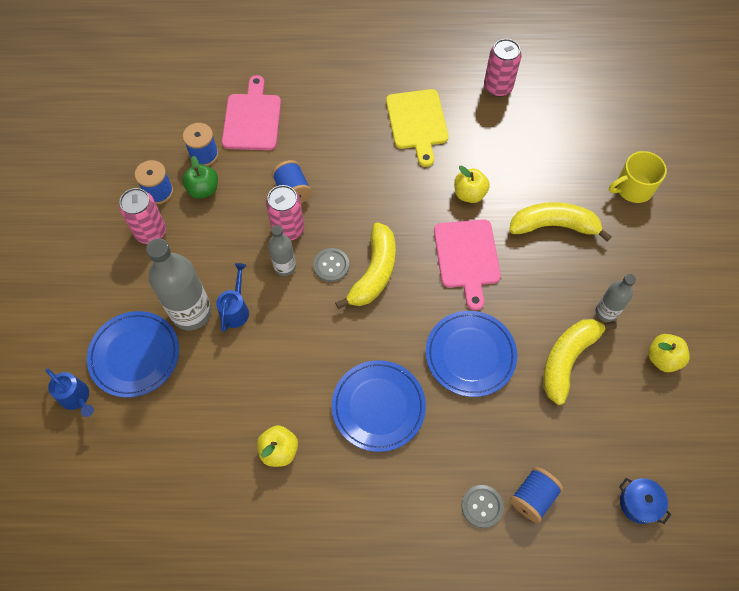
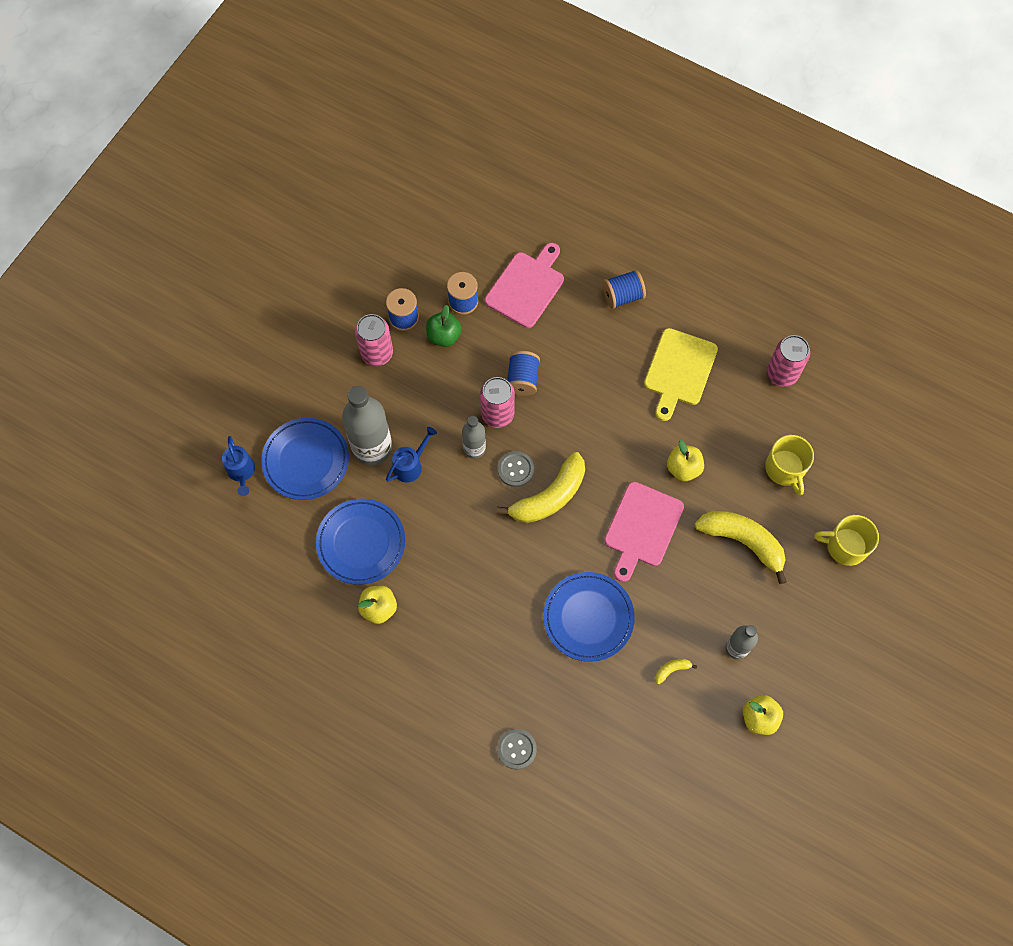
camera: 30 degrees right, 5 degrees up
(378, 407) = (481, 618): blue plate -> blue plate (361, 543)
(533, 497) = (564, 767): blue spool -> blue spool (622, 296)
(548, 154) = (785, 469): none -> yellow mug
(567, 359) = (672, 670): yellow banana -> yellow banana, size x0.41
(639, 503) = (651, 824): blue pot -> none

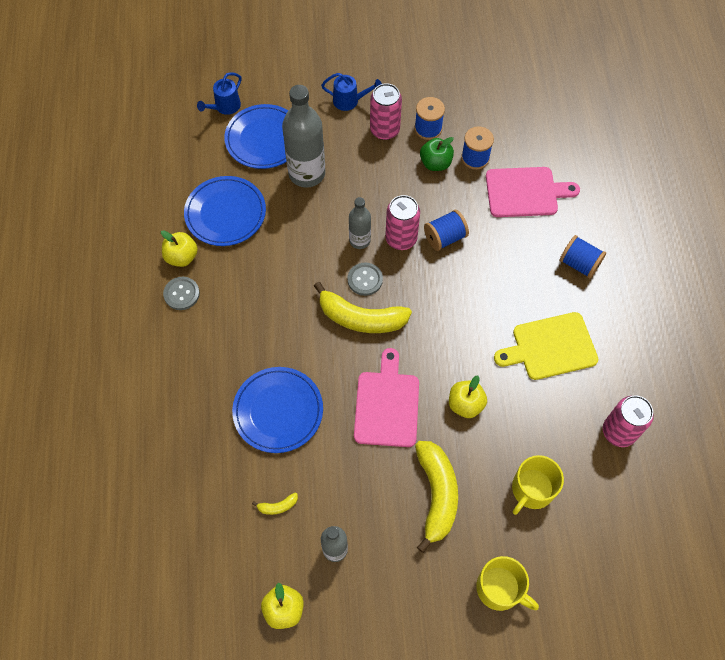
camera: 55 degrees right, 5 degrees down
(411, 465) = (312, 207): blue watering can -> blue watering can (350, 101)
(516, 749) = (130, 425): grey button -> grey button (181, 294)
(642, 528) = (387, 404): pink cutting board -> pink cutting board turned 105 degrees clockwise
(672, 670) = (278, 506): yellow banana -> yellow banana turned 135 degrees clockwise
(845, 546) = (500, 588): yellow mug -> yellow mug turned 150 degrees clockwise

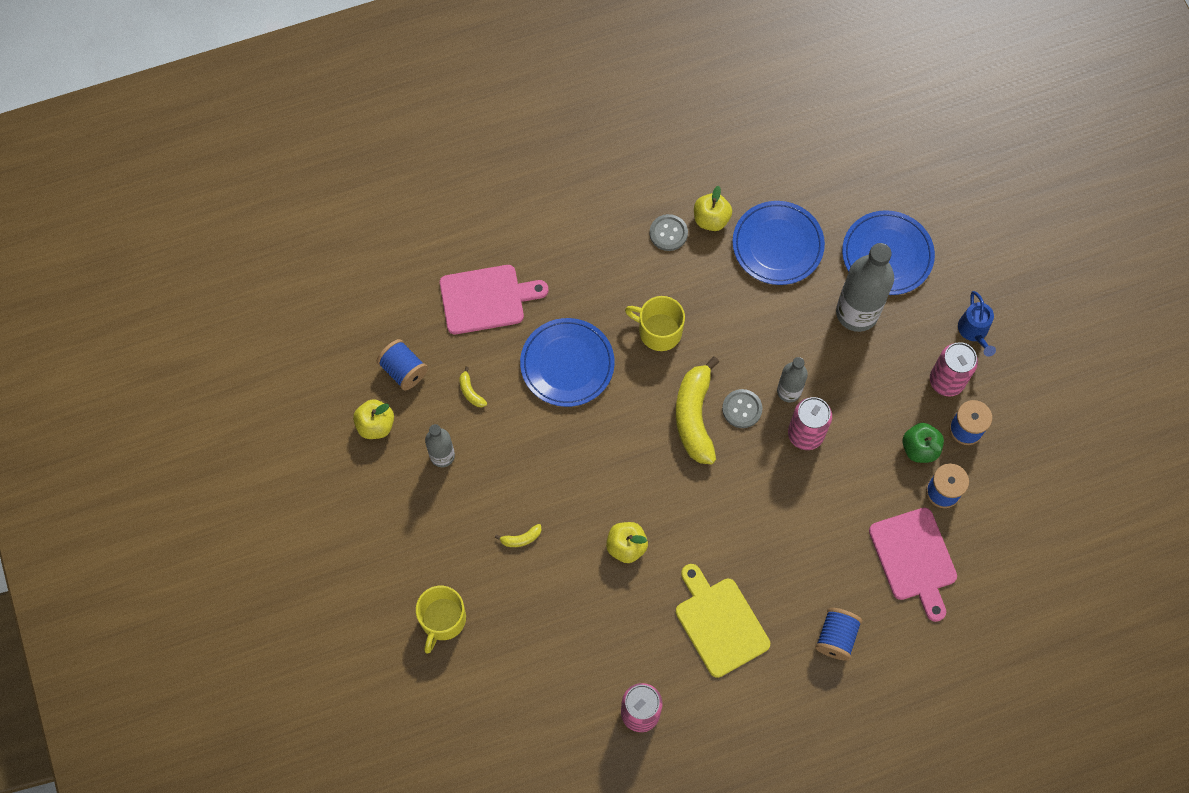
camera: 75 degrees right, 5 degrees up
(225, 107) = (915, 201): blue watering can -> none
(387, 404) = (603, 467): pink cutting board -> pink cutting board (486, 299)
(436, 494) = (521, 539): yellow banana -> yellow banana, size x0.41
(445, 237) = (822, 481): blue spool -> blue spool (404, 370)
(532, 489) = (551, 632): yellow mug -> yellow mug (658, 331)

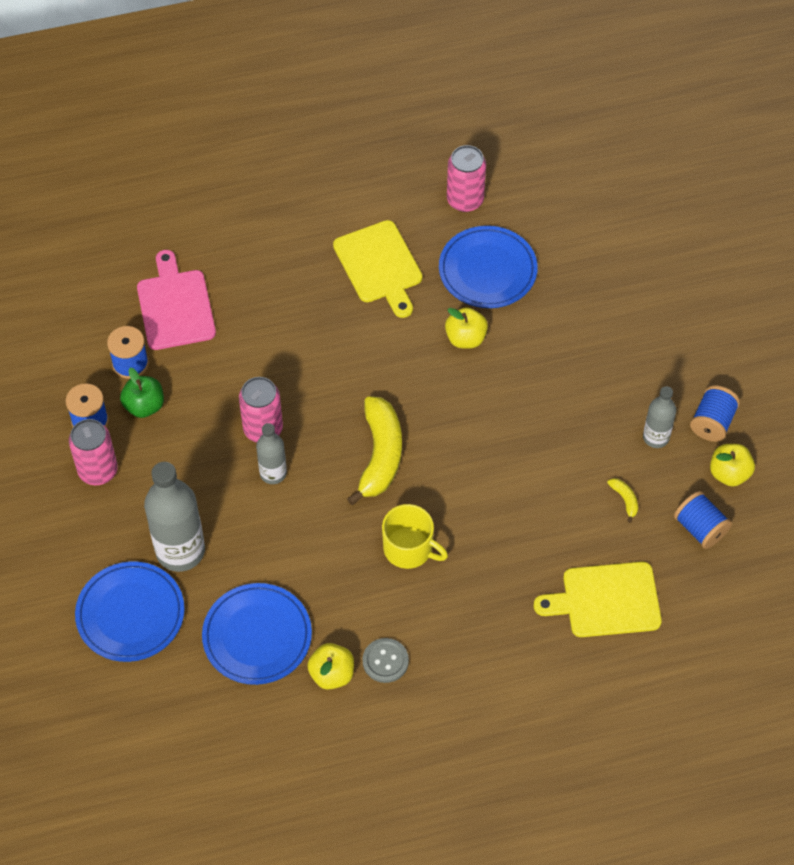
camera: 175 degrees left, 10 degrees down
(442, 620) = (654, 288): yellow mug -> none
(486, 299) = (605, 600): pink cutting board -> yellow cutting board
(521, 539) = (573, 353): yellow banana -> none
(567, 364) = (516, 521): blue plate -> blue plate (487, 270)
(742, 409) = (327, 459): grey button -> none
(836, 637) = (267, 246): blue spool -> blue spool (712, 422)
(974, 332) = (53, 519): blue watering can -> none

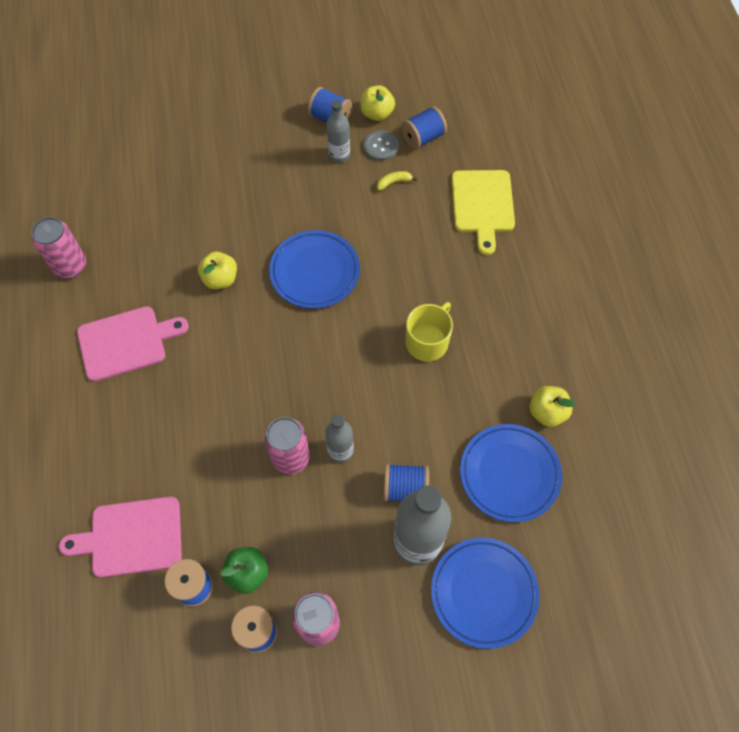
camera: 85 degrees left, 5 degrees up
(236, 536) = (405, 488): none -> blue spool
(379, 266) = (126, 342): yellow cutting board -> pink cutting board
(380, 455) = (332, 357): yellow banana -> none
(385, 661) = (534, 368): grey button -> grey button (381, 146)
(487, 270) = (152, 255): blue plate -> blue plate (315, 272)

